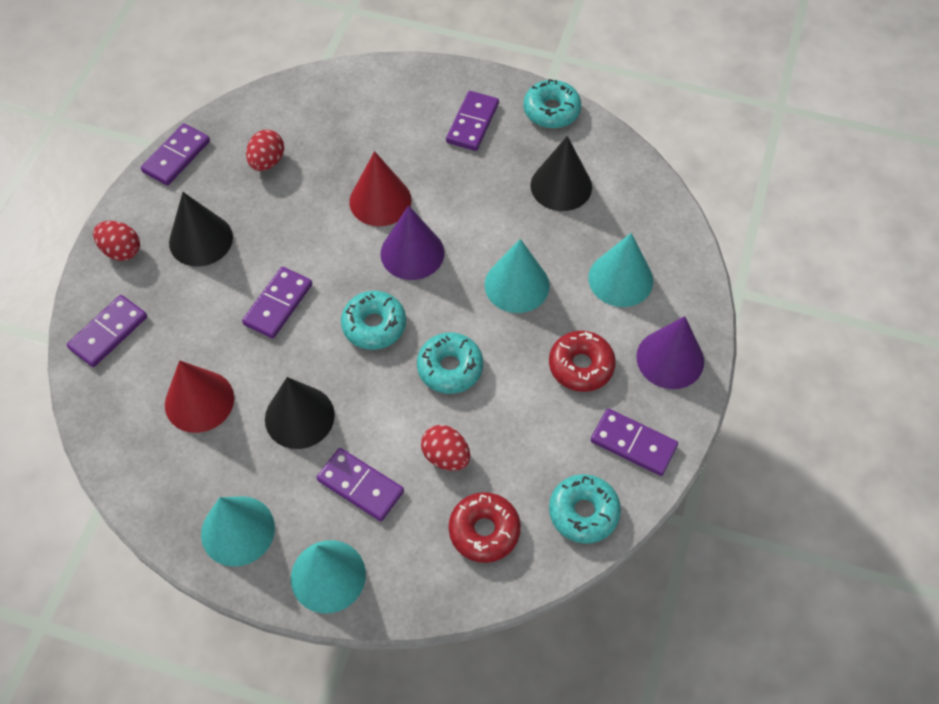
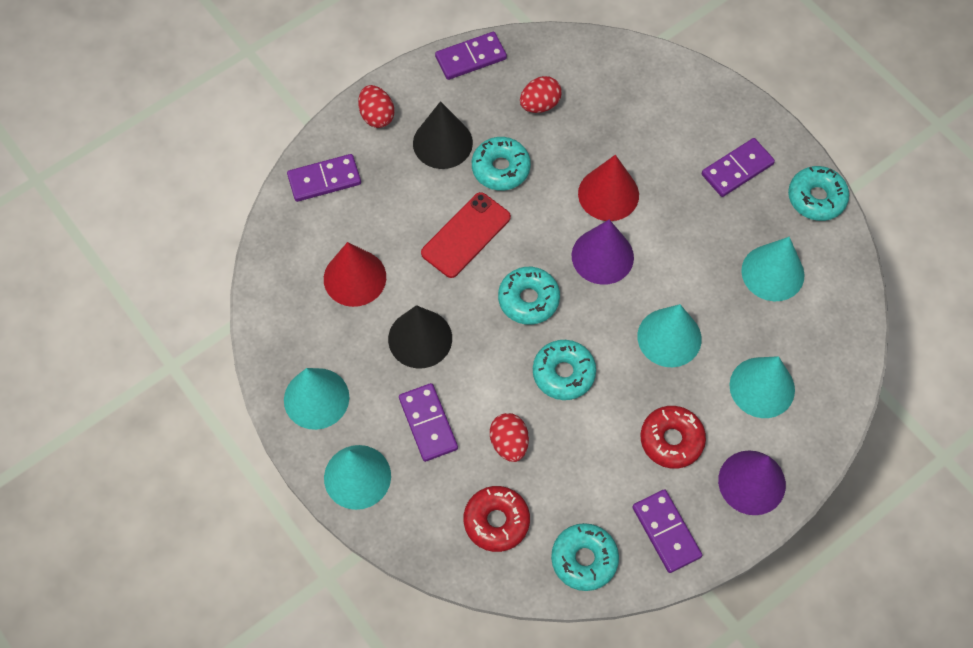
camera: 35 degrees right, 5 degrees up
(270, 232) = (500, 168): none -> turquoise donut
(278, 304) = (466, 235): purple domino -> red phone
(561, 186) = (772, 272): black cone -> turquoise cone

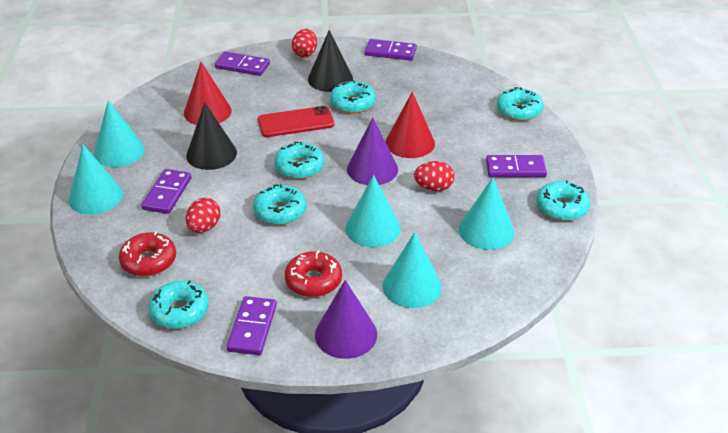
camera: 35 degrees right, 25 degrees down
(540, 104) = (411, 87): red egg -> red egg (433, 188)
(677, 78) = (519, 111): none -> turquoise donut

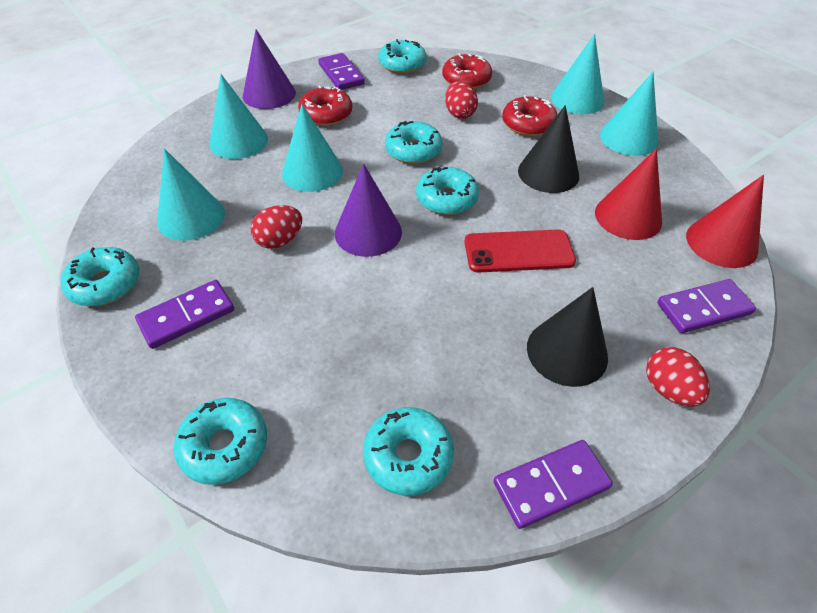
camera: 145 degrees right, 10 degrees up
(167, 193) = (528, 124): purple domino -> red donut
(296, 122) = (518, 251): red phone -> red phone turned 45 degrees clockwise
(353, 103) = (486, 319): turquoise donut -> turquoise donut (408, 456)
(410, 143) = (353, 290): red cone -> red cone (721, 243)

